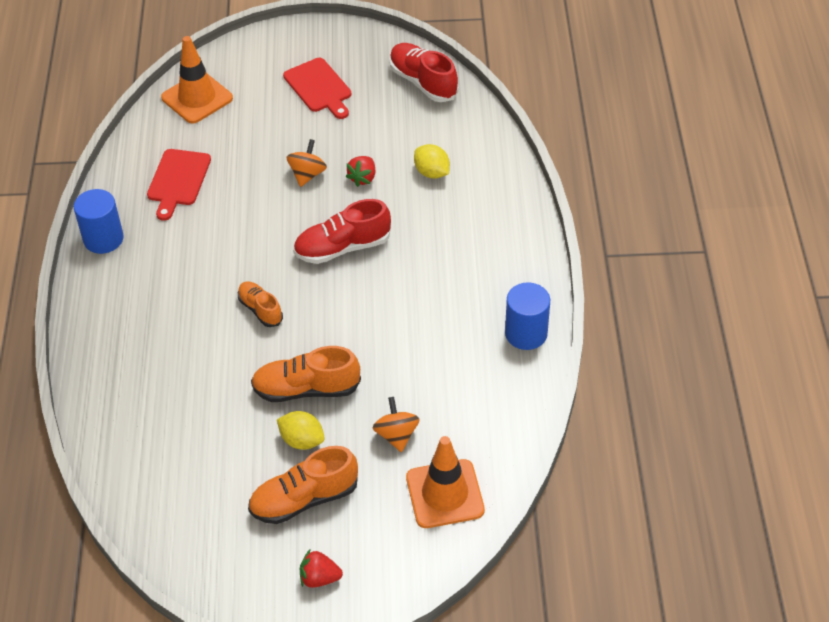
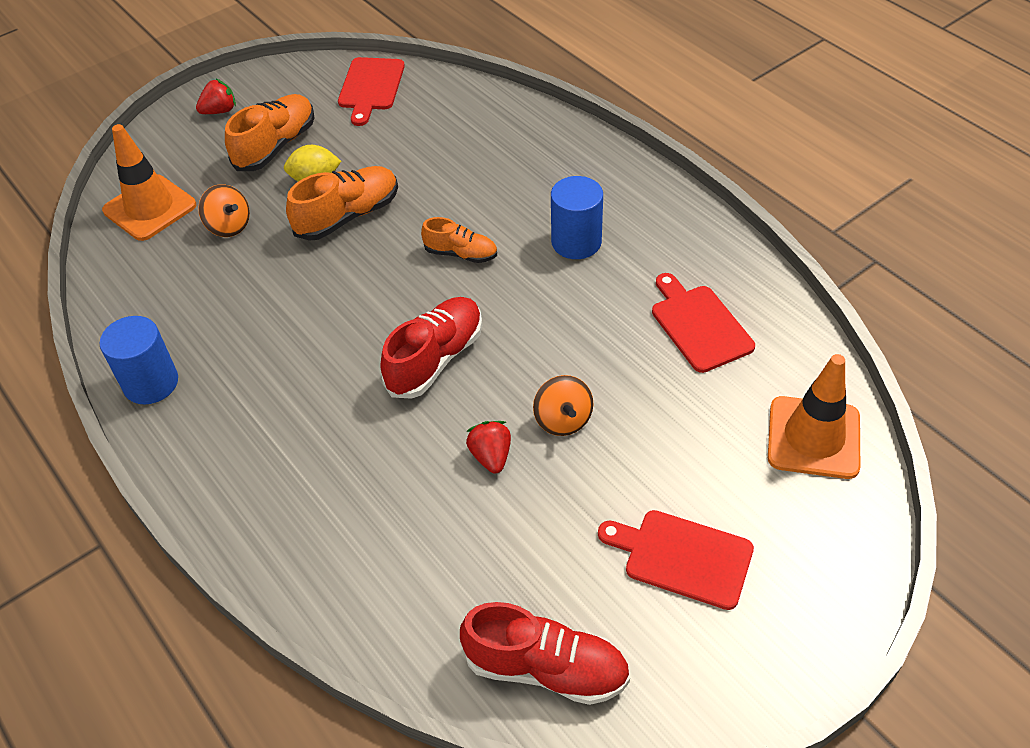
camera: 145 degrees right, 0 degrees up
(103, 239) = (693, 228): blue cylinder -> blue cylinder (576, 242)
(175, 519) = (371, 87): none -> red cutting board
(432, 172) = (408, 518): yellow lemon -> none

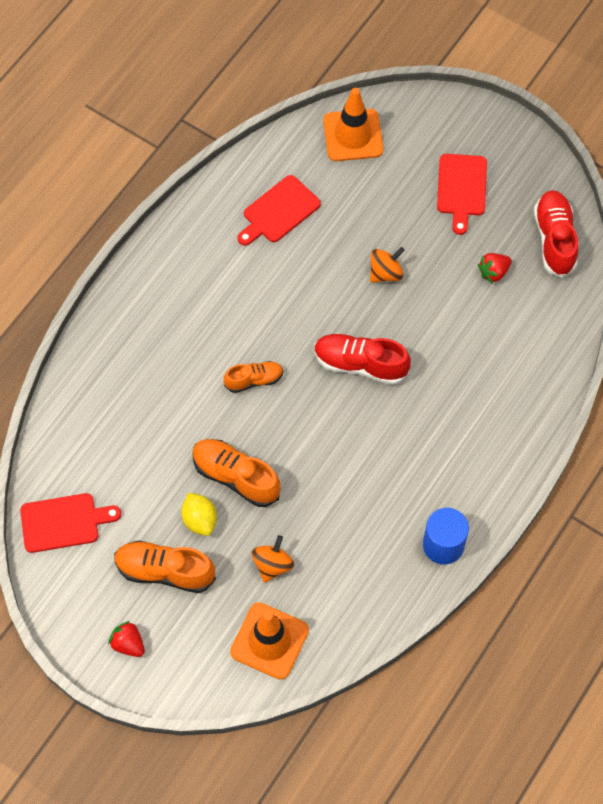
camera: 110 degrees left, 15 degrees up
(461, 254) = (254, 380): orange shoe -> orange shoe turned 75 degrees clockwise
(491, 456) = (428, 306): red strawberry -> red strawberry (493, 272)
(576, 242) = (219, 305): blue cylinder -> none

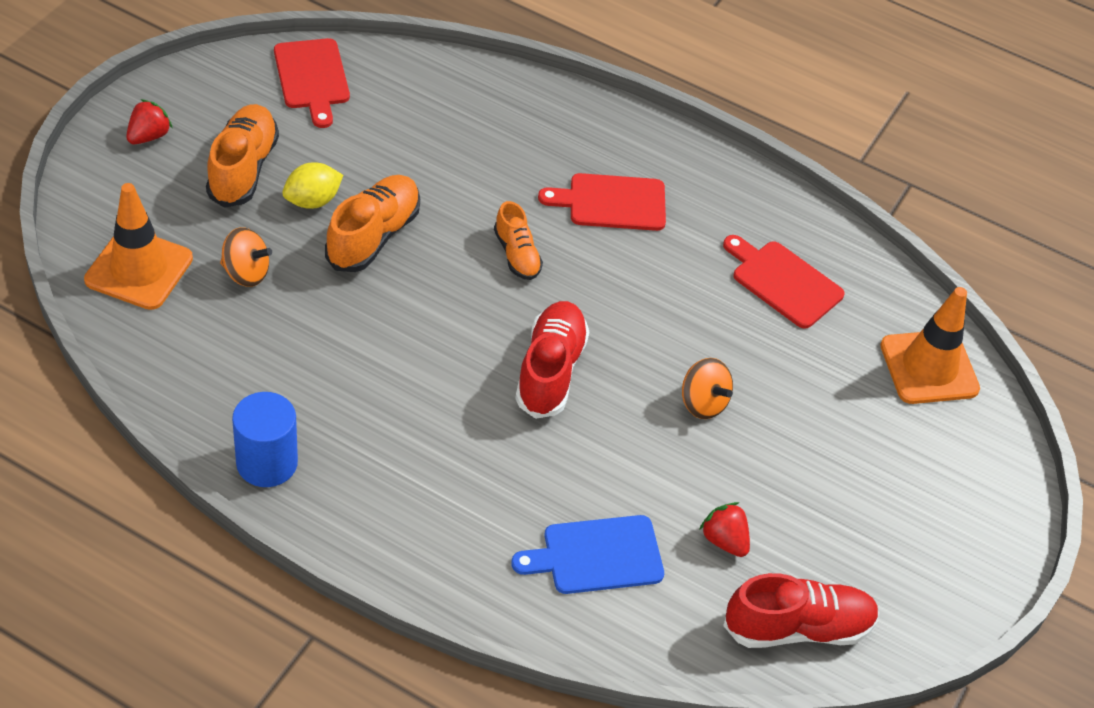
camera: 80 degrees right, 15 degrees down
(461, 188) = (866, 502): red cutting board -> red cutting board (611, 202)
(508, 346) = (596, 556): none -> blue cutting board

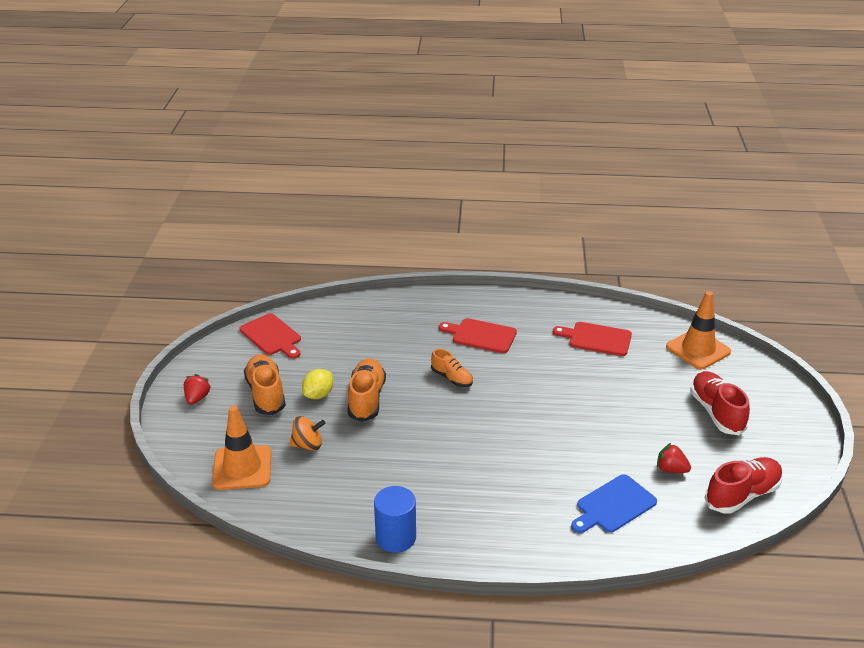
camera: 20 degrees left, 15 degrees down
(550, 371) = (515, 426): red shoe -> red shoe (716, 412)
(611, 202) = (481, 335): red cutting board -> red cutting board turned 45 degrees clockwise
(703, 403) = (605, 409): orange spinning top -> none

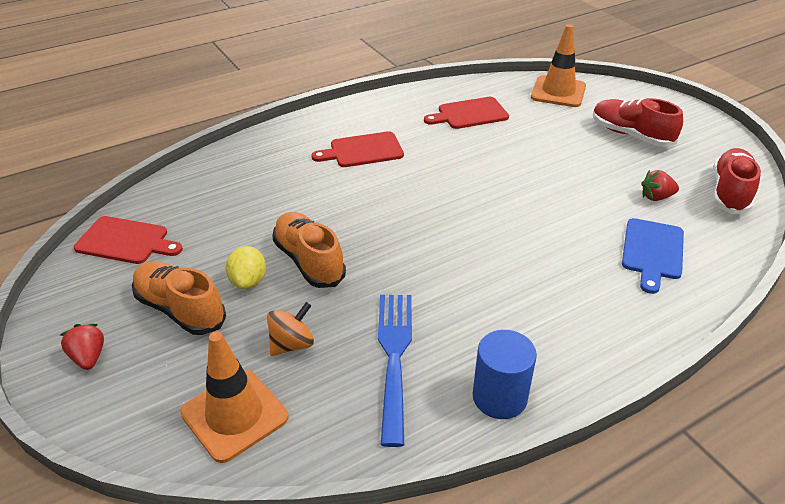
camera: 35 degrees left, 5 degrees up
(358, 483) = (394, 358): none -> blue fork
(452, 378) = (377, 201): orange shoe -> none

